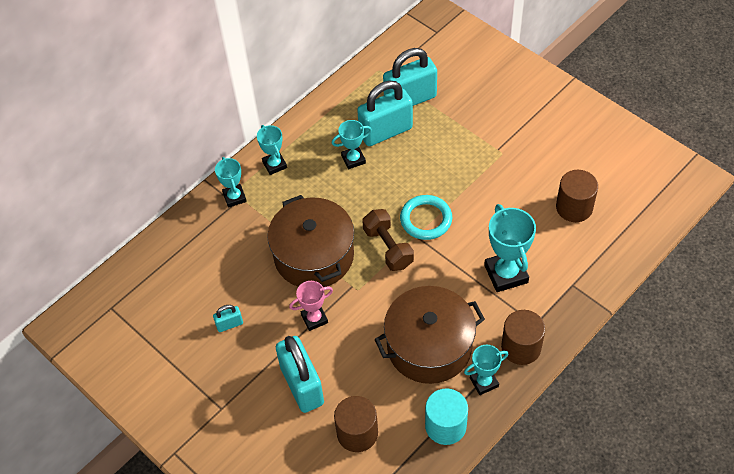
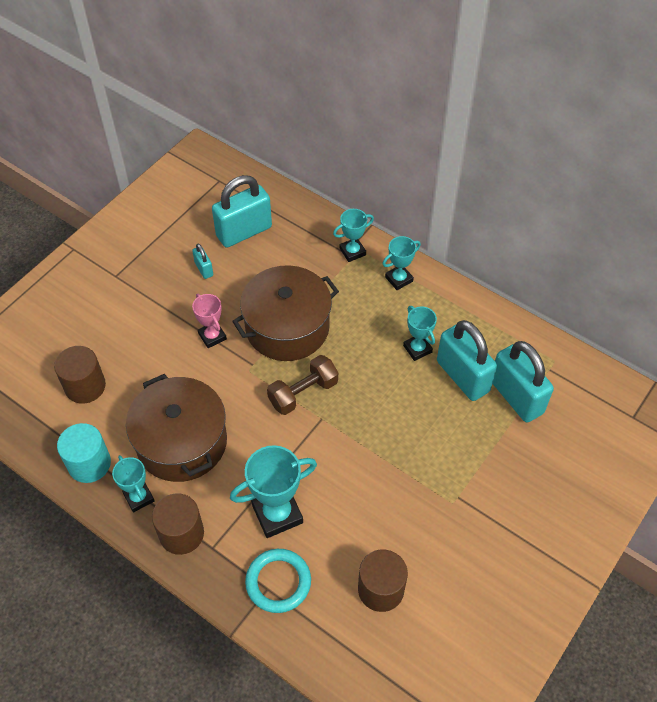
camera: 80 degrees right, 0 degrees up
(302, 385) = (137, 335): turquoise padlock -> turquoise padlock (244, 232)
(426, 219) = (344, 426): turquoise ring -> turquoise ring (278, 582)

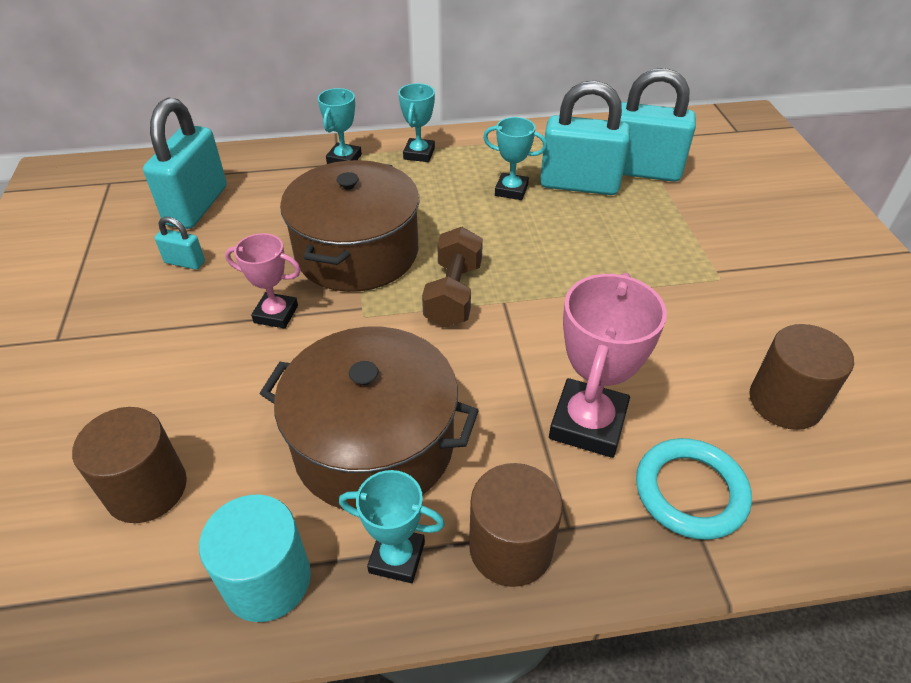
camera: 45 degrees left, 10 degrees down
(277, 514) = (587, 423): turquoise trophy -> pink trophy

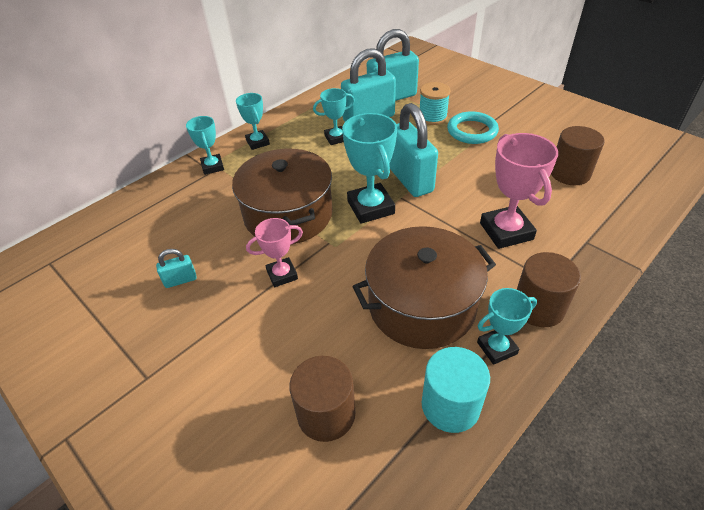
camera: 35 degrees left, 0 degrees up
(197, 206) = (143, 243): turquoise padlock -> turquoise padlock (410, 179)
(453, 294) = (370, 207): brown dumbbell -> turquoise trophy
(667, 222) = (432, 117): none -> turquoise spool
(690, 492) = (578, 234): turquoise ring -> turquoise ring (472, 131)

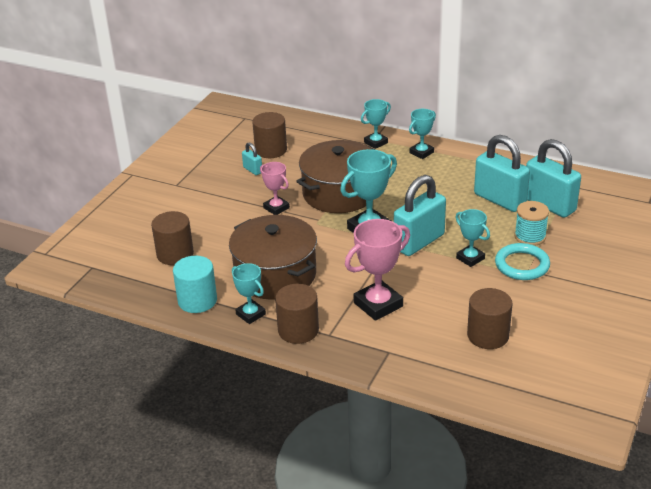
camera: 70 degrees right, 10 degrees down
(150, 253) = (271, 150): none -> brown cylinder
(336, 138) = (455, 190): turquoise trophy -> turquoise trophy (470, 258)

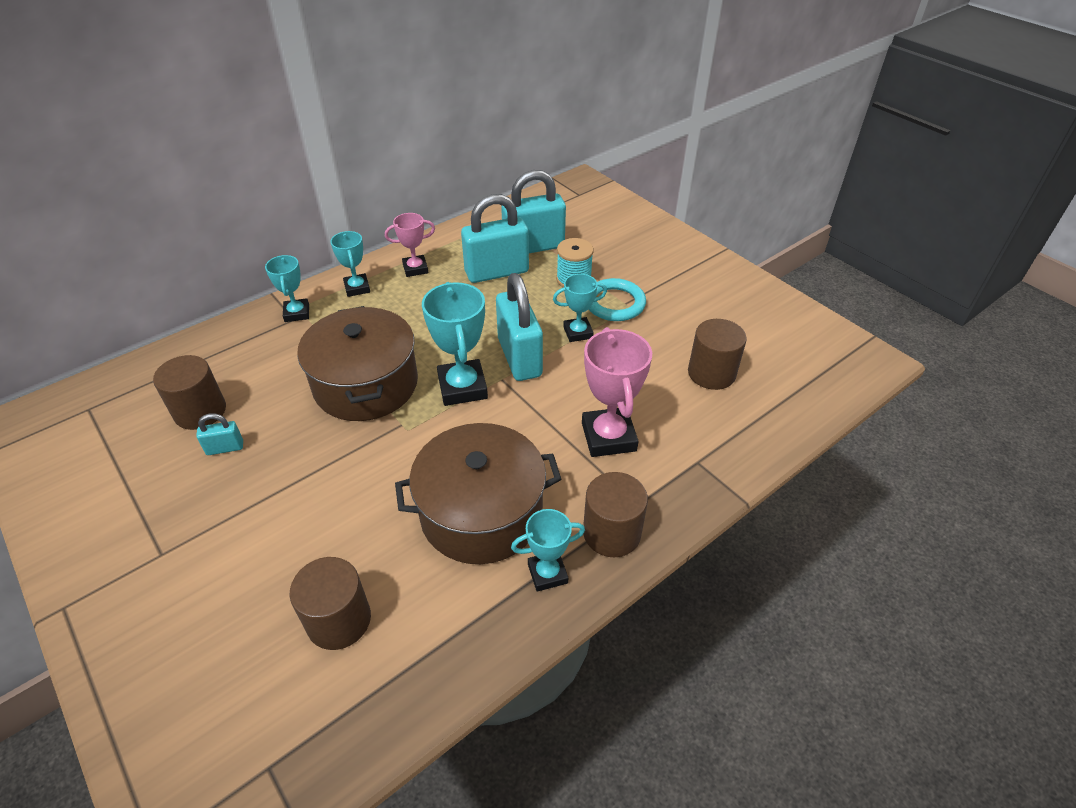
camera: 65 degrees left, 10 degrees up
(197, 300) = (474, 630): turquoise cylinder -> none
(276, 208) = (338, 456): pink trophy -> pink trophy (415, 269)

